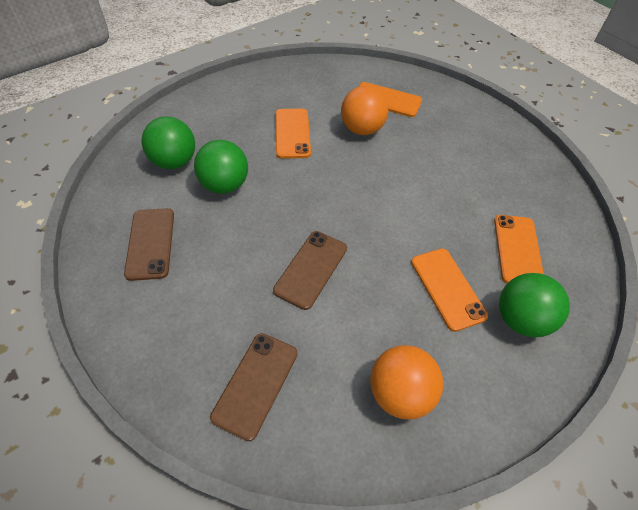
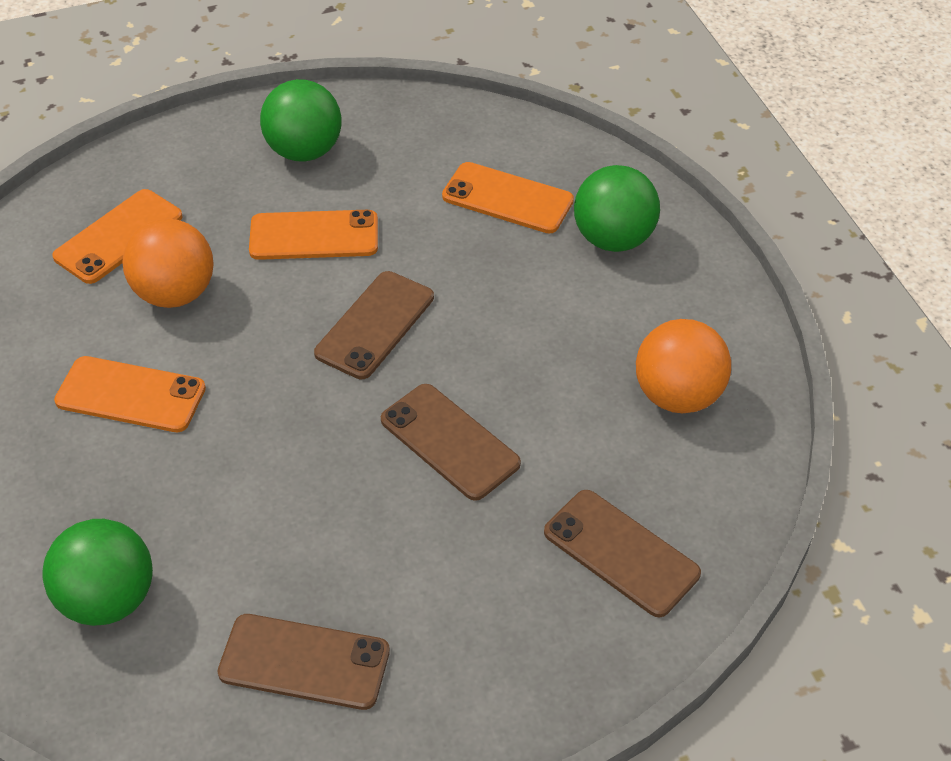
camera: 70 degrees left, 5 degrees down
(224, 185) = (213, 525): green ball -> green ball (304, 151)
(380, 212) = (375, 325): none -> brown phone
(447, 288) = (542, 294): orange phone -> orange phone (314, 235)

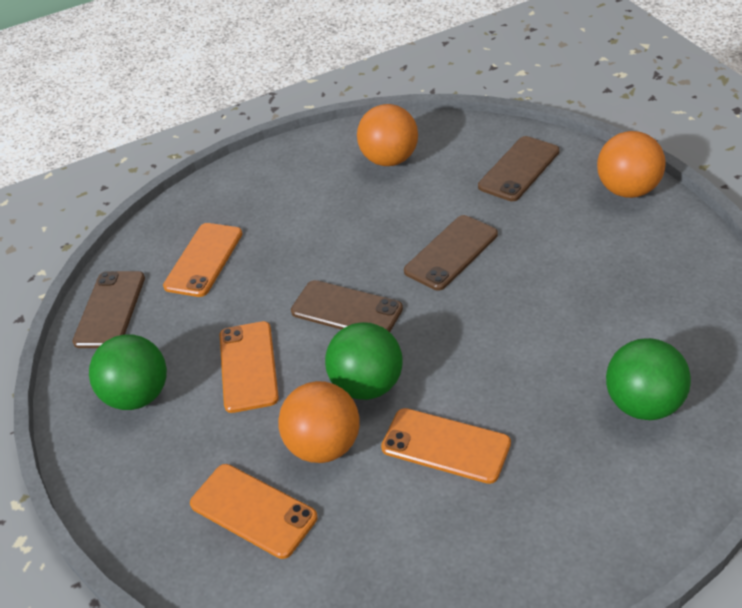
camera: 90 degrees left, 5 degrees down
(131, 395) = (445, 446): orange phone -> orange phone turned 75 degrees counterclockwise
(304, 662) = (650, 289): brown phone -> brown phone (110, 309)
(534, 692) = (628, 190): none -> orange ball
(613, 239) = (247, 202): green ball -> green ball (368, 385)

